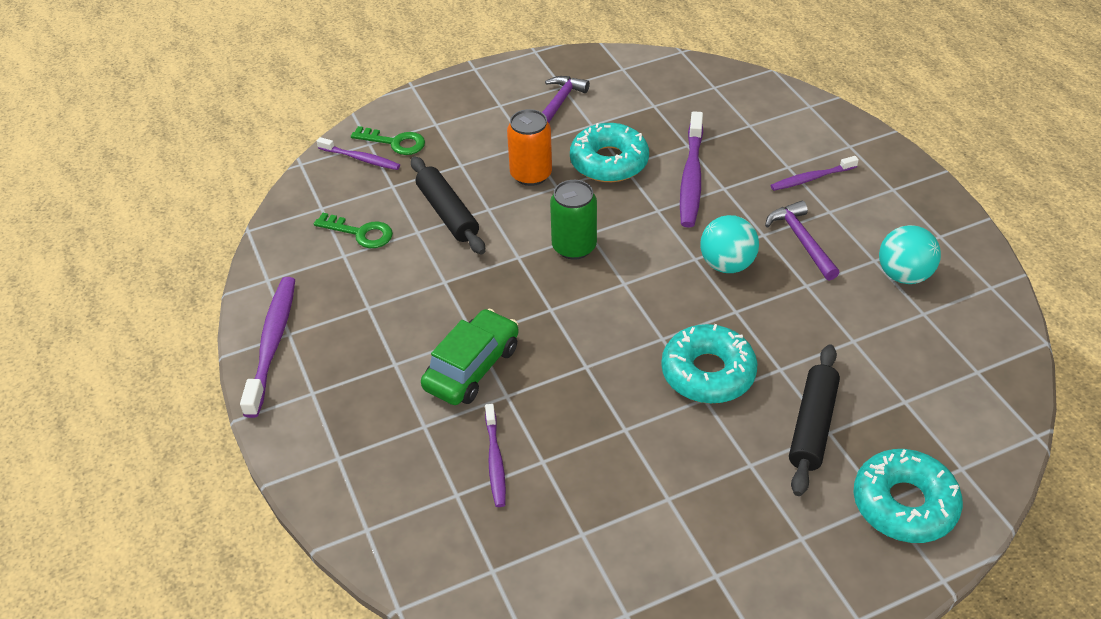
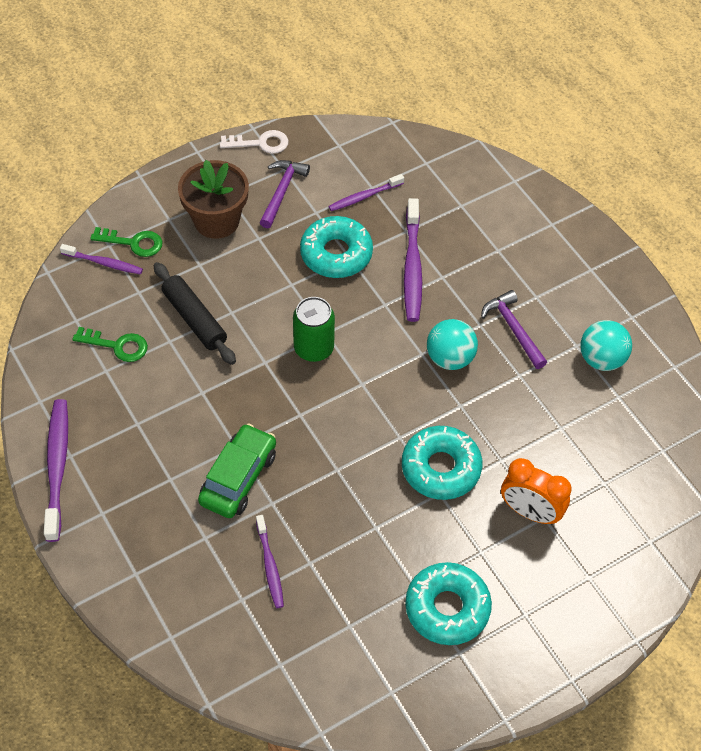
camera: 10 degrees left, 10 degrees up
(485, 127) = (216, 220): none -> brown flower pot
(531, 174) = (266, 272): orange can -> none
(541, 64) = (260, 143): none -> white key
(811, 178) = (519, 262): purple toothbrush -> purple toothbrush (364, 197)
(812, 426) = (530, 512): black rolling pin -> orange clock
(904, 504) = (605, 577): turquoise donut -> turquoise donut (447, 608)

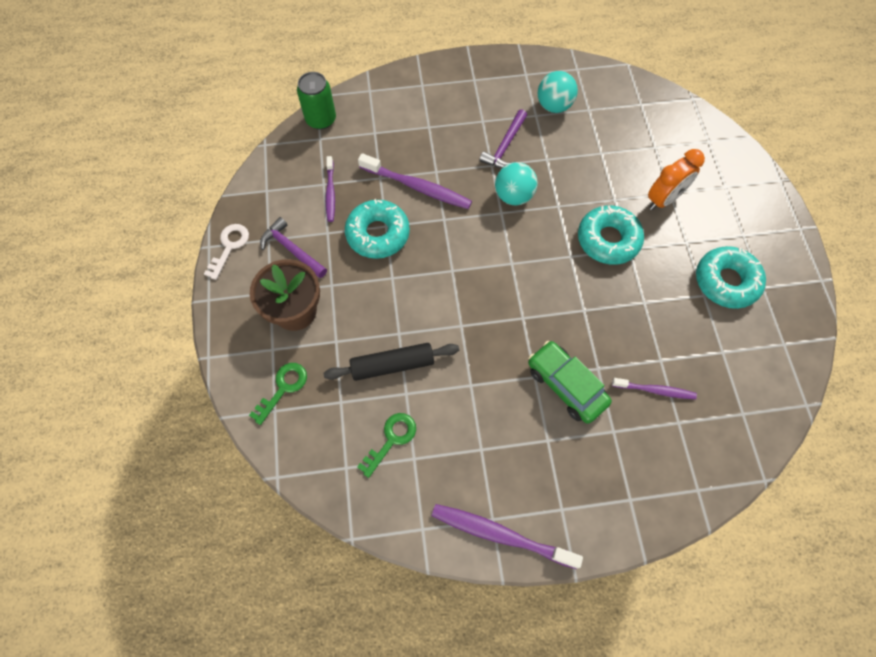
camera: 65 degrees left, 10 degrees up
(104, 263) = (293, 421): purple toothbrush -> none
(314, 348) = (463, 284): green can -> green can (321, 119)
(513, 329) = (505, 146): purple hammer -> purple hammer turned 60 degrees counterclockwise

